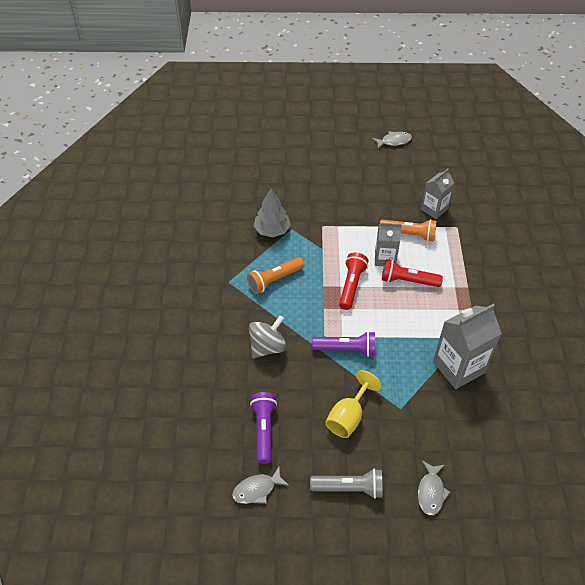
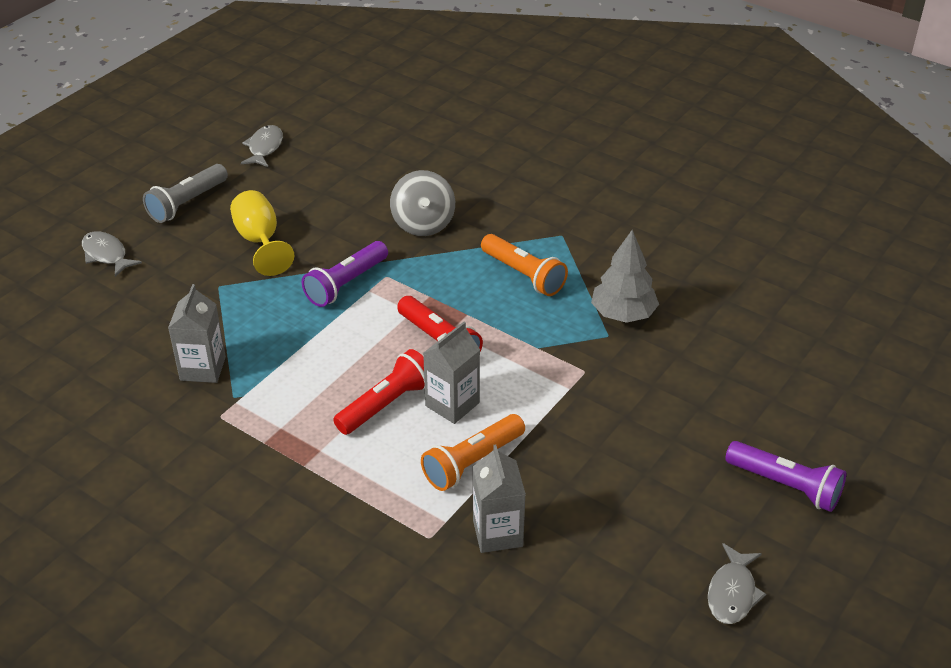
camera: 125 degrees right, 10 degrees down
(264, 430) = (321, 177): purple flashlight -> purple flashlight (785, 486)
(274, 280) = (523, 275): orange flashlight -> orange flashlight turned 135 degrees clockwise
(458, 367) = (203, 368): grey carton -> grey carton, size x0.62

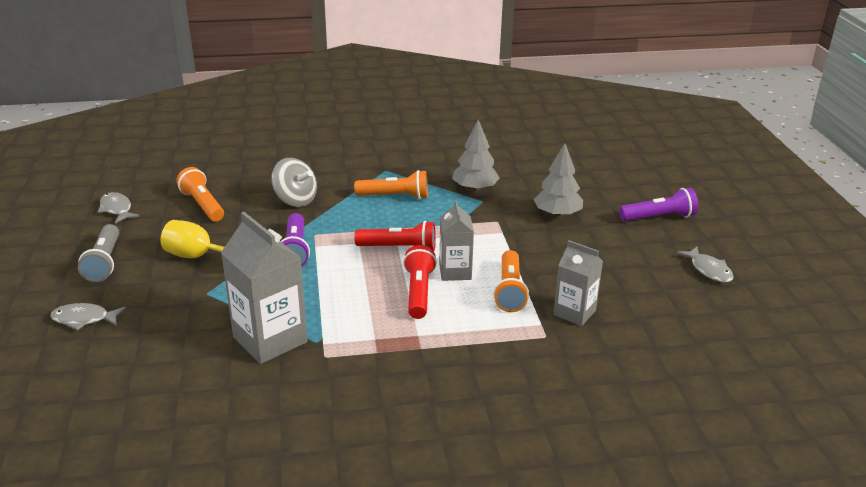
camera: 45 degrees left, 10 degrees down
(203, 368) = (270, 339): grey carton -> grey carton, size x1.62
(337, 183) = (203, 205): none -> orange flashlight
(666, 404) = (557, 214): none -> grey tree

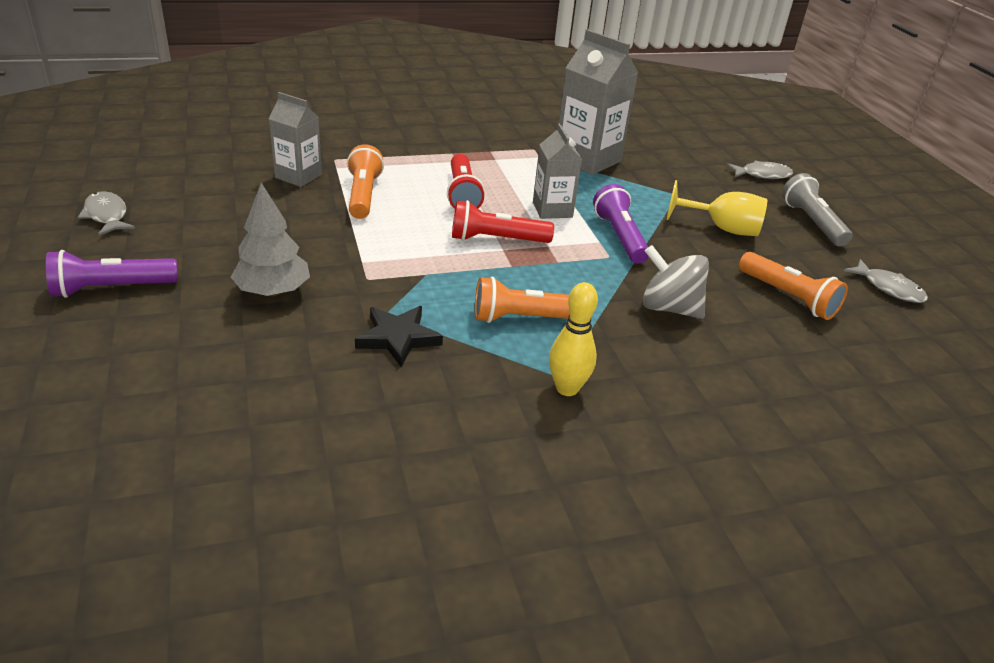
camera: 170 degrees right, 5 degrees up
(384, 165) = (567, 388): none -> yellow bowling pin
(455, 272) = (424, 213): grey carton -> grey carton (552, 210)
(475, 188) = (398, 338): grey tree -> black star

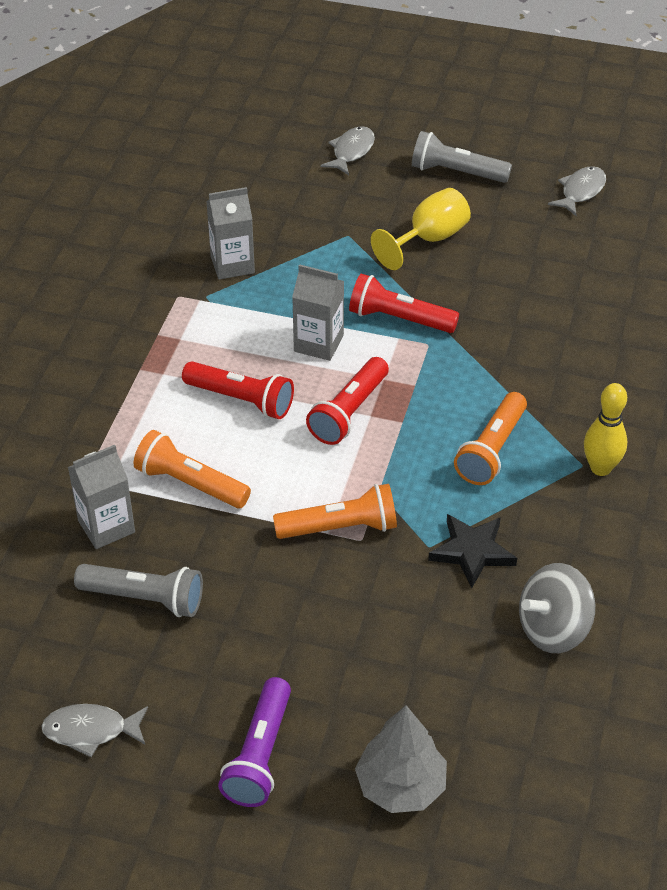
camera: 55 degrees left, 10 degrees up
(241, 205) = (144, 598): none -> grey flashlight
(273, 291) = (342, 621): grey tree -> grey tree (400, 786)
(587, 159) = (232, 264): grey carton -> grey carton, size x0.62
(619, 237) = (399, 319): purple flashlight -> red flashlight
(669, 308) = (530, 346): grey spinning top -> grey spinning top (553, 629)
(788, 297) = (557, 261): orange flashlight -> orange flashlight (340, 528)
(888, 288) = (580, 192): grey fish -> grey fish turned 45 degrees counterclockwise

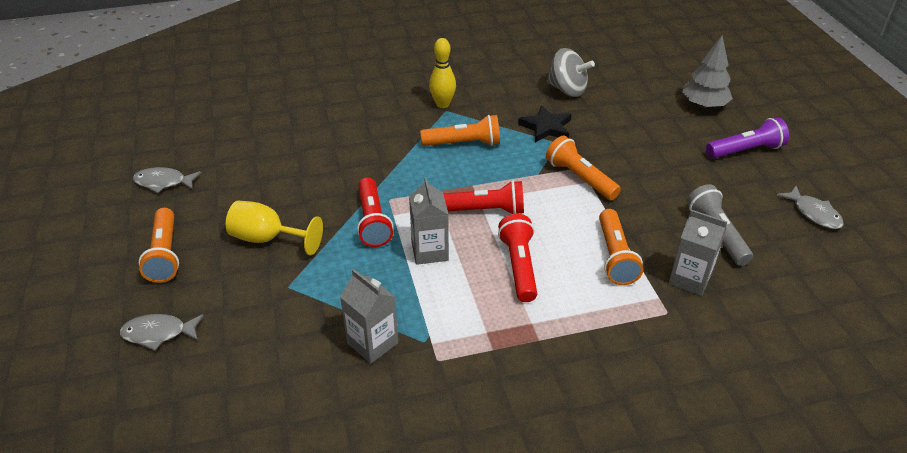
camera: 120 degrees left, 5 degrees down
(456, 172) = (165, 254): grey flashlight -> orange flashlight

